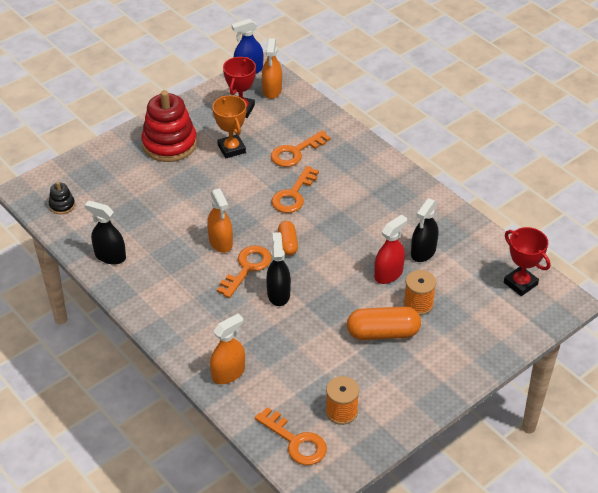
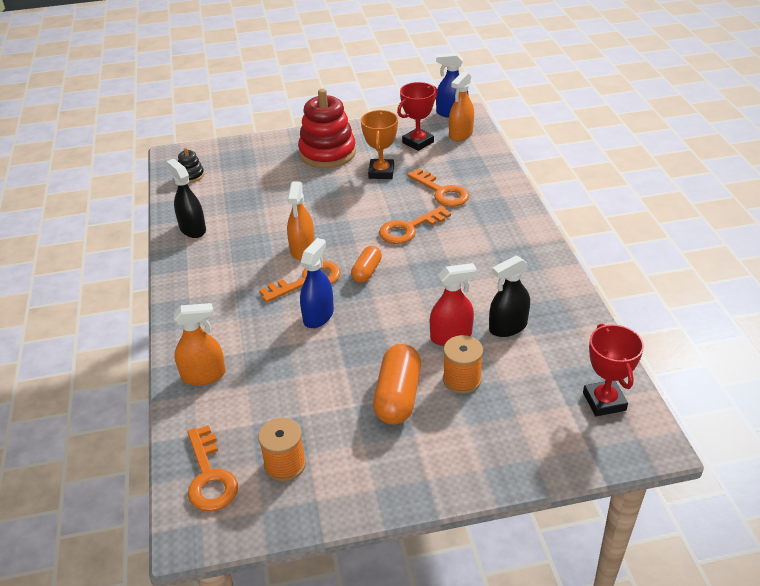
camera: 30 degrees right, 5 degrees down
(278, 294) = (318, 316): black spray bottle -> blue spray bottle
(295, 152) = (442, 192): orange key -> orange key turned 120 degrees counterclockwise
(383, 333) = (397, 396): orange capsule -> orange capsule turned 75 degrees clockwise

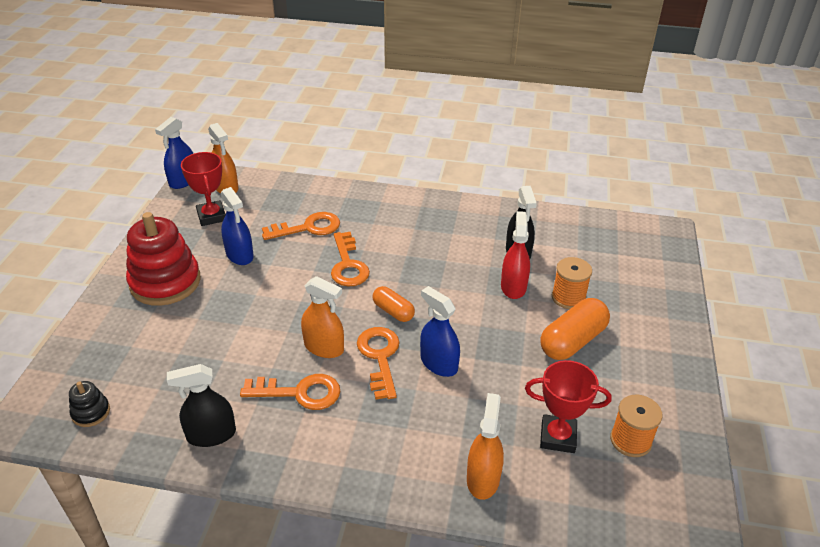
camera: 70 degrees left, 0 degrees up
(209, 476) = (630, 504): orange key -> orange key (299, 393)
(381, 172) = (239, 255): orange trophy -> blue spray bottle
(397, 396) = (572, 341): orange capsule -> orange capsule turned 75 degrees counterclockwise
(604, 401) = (620, 235): red trophy -> red trophy (558, 437)

